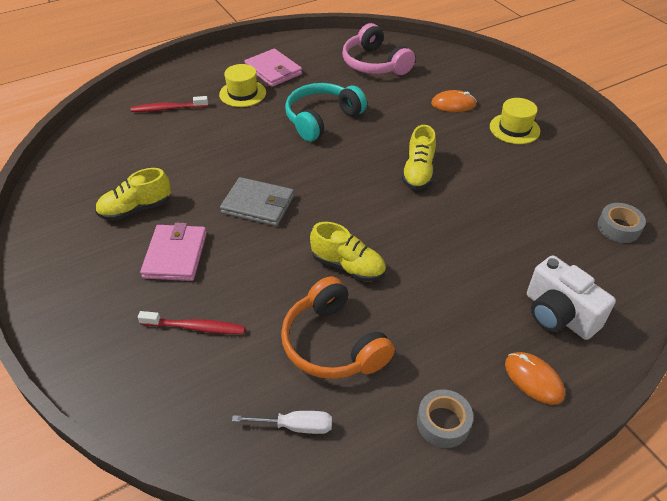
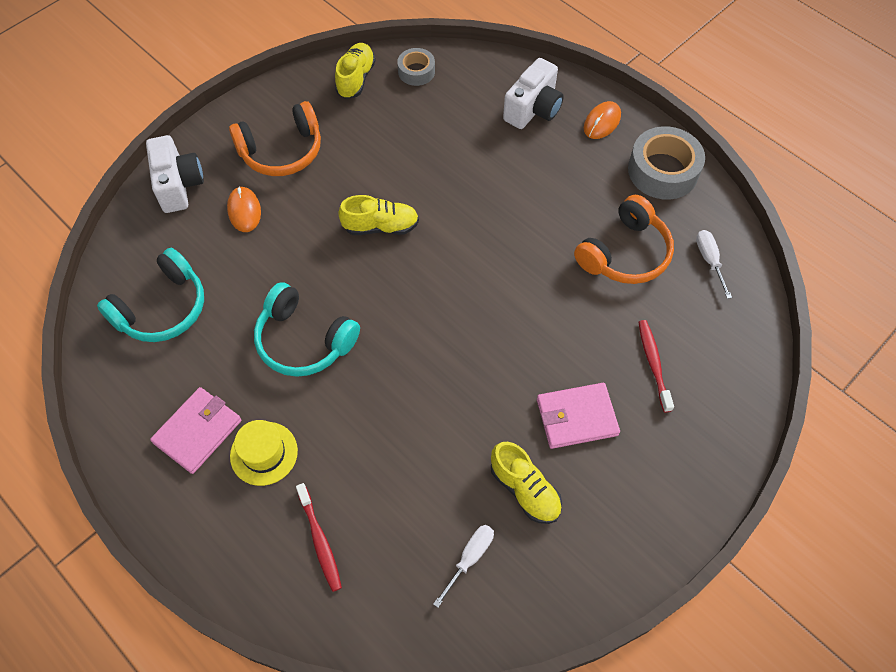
camera: 105 degrees left, 15 degrees up
(108, 171) = (470, 558): none -> white screwdriver
(258, 204) = (477, 363): grey wallet -> none
(348, 266) = (535, 261): yellow shoe -> yellow shoe (356, 79)
(374, 64) = (162, 308): pink headphones -> turquoise headphones
(443, 423) = (663, 171): grey tape -> grey tape, size x1.76
(485, 77) = (179, 185): none -> white camera
(514, 129) = (282, 151): yellow hat -> orange headphones

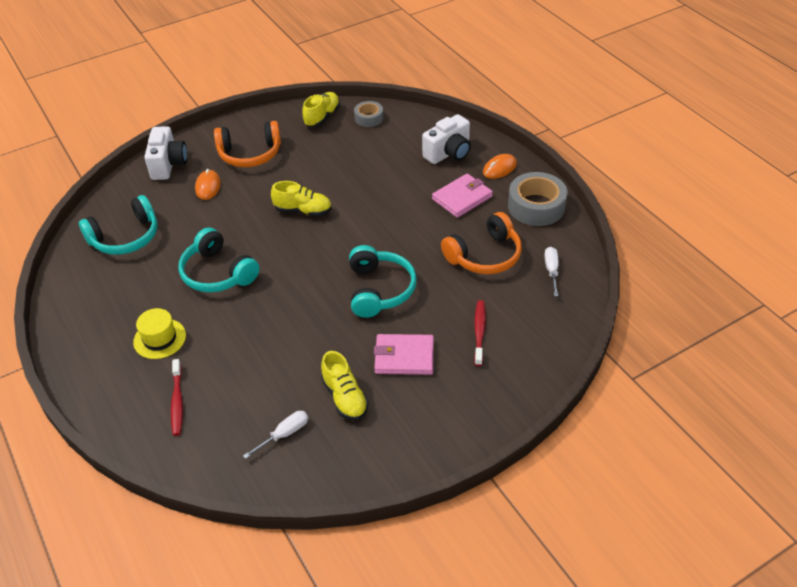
camera: 15 degrees right, 15 degrees down
(198, 431) = (118, 317): pink wallet -> pink wallet (462, 198)
(515, 326) = (379, 290): none -> turquoise headphones

